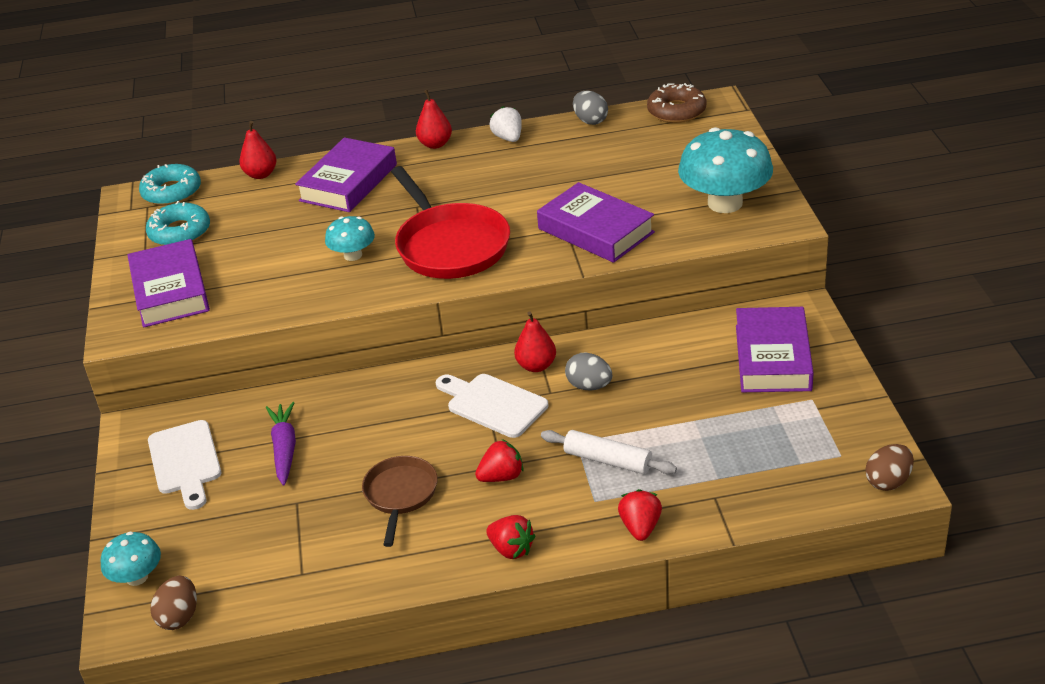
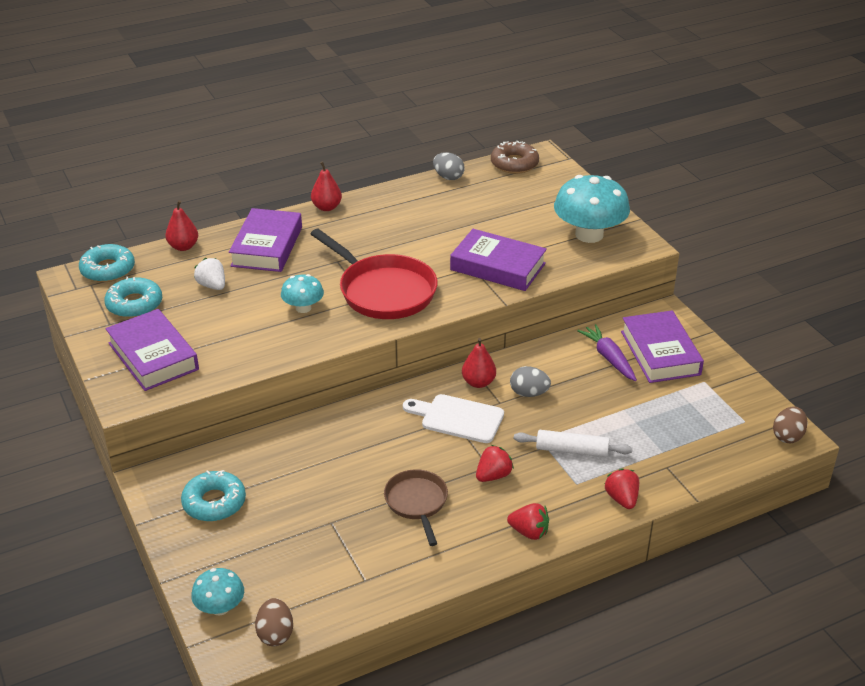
camera: 20 degrees left, 0 degrees up
(185, 461) = (214, 502): white cutting board -> turquoise donut
(284, 449) = (298, 479): purple carrot -> purple carrot (609, 358)
(508, 138) = (387, 197): white strawberry -> white strawberry (212, 286)

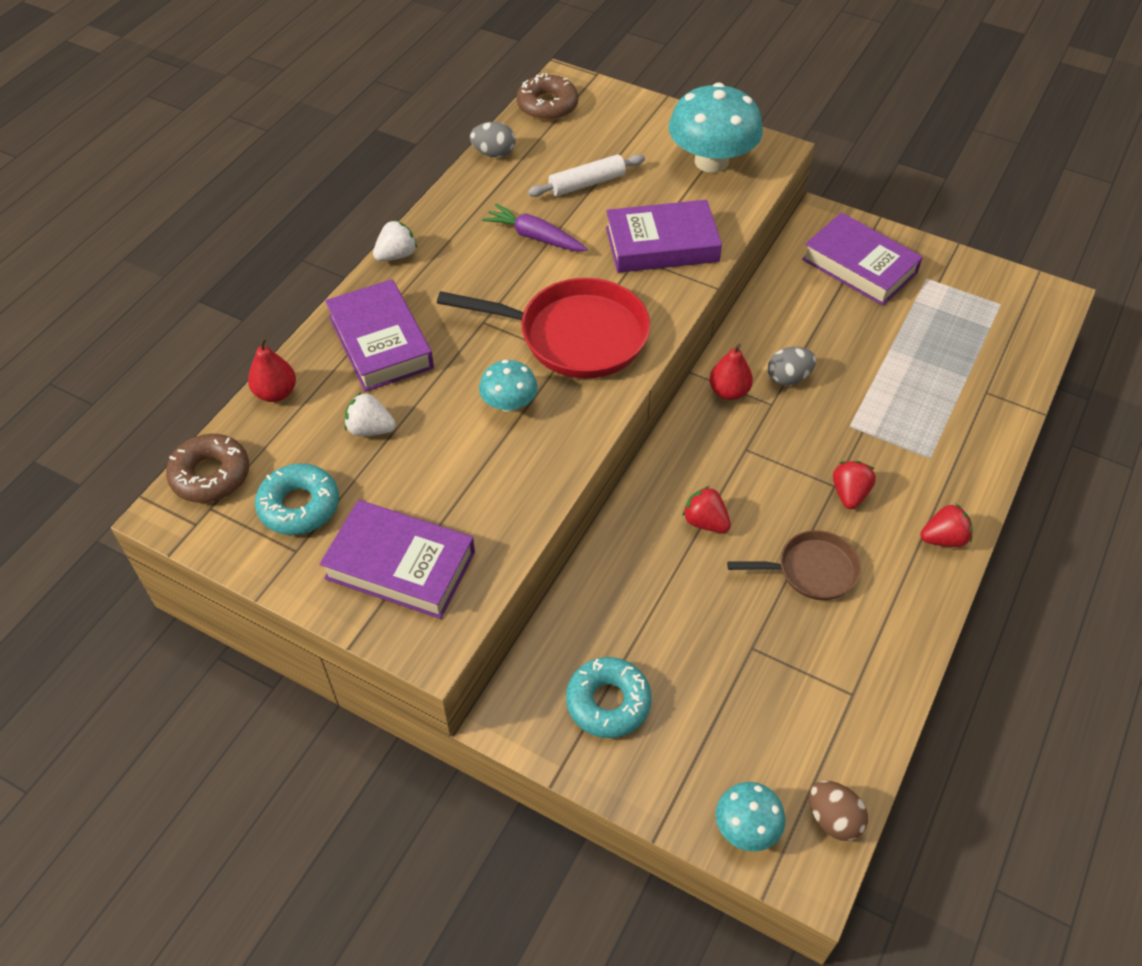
camera: 35 degrees left, 15 degrees up
(108, 270) = (210, 475): turquoise donut -> brown donut
(327, 207) = (396, 255): red pear -> white strawberry
(417, 503) = (811, 570): brown pan -> brown pan turned 135 degrees clockwise
(458, 418) = (751, 446): white cutting board -> none
(572, 450) = (890, 422): white rolling pin -> white rolling pin (587, 183)
(609, 358) = (820, 296): purple carrot -> purple carrot (535, 237)
(622, 499) = (984, 450): red strawberry -> red strawberry (705, 522)
(787, 436) = (1048, 301): brown egg -> none

